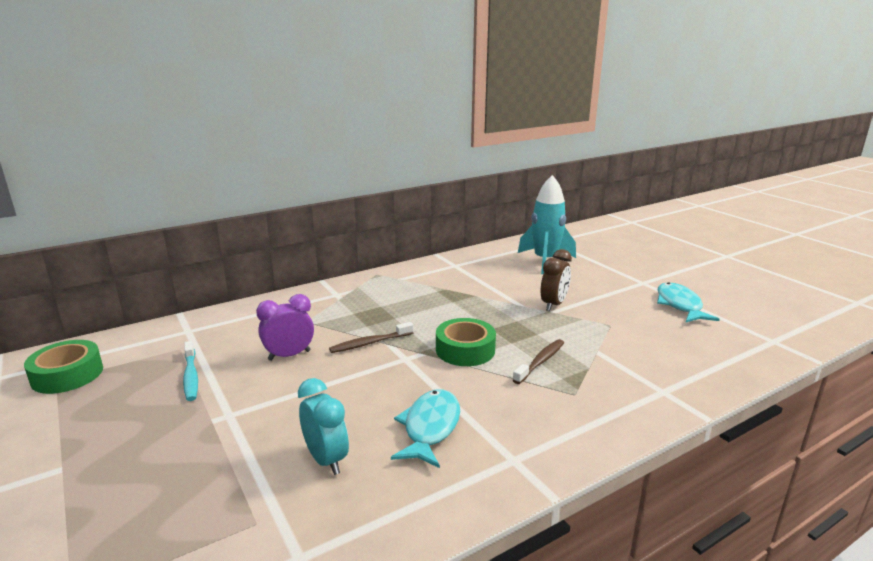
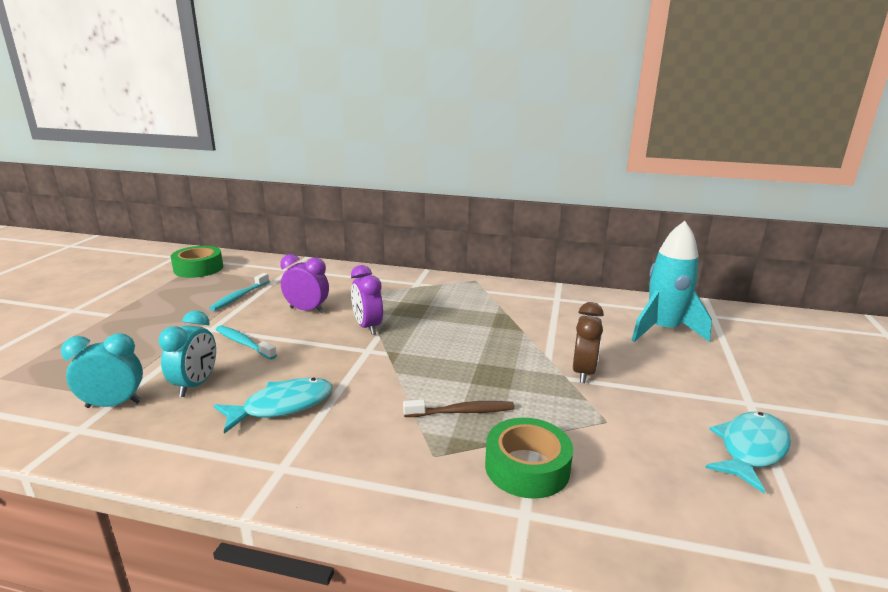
camera: 45 degrees right, 0 degrees up
(285, 521) = (113, 404): none -> turquoise clock
(292, 408) = (243, 343): none -> turquoise toothbrush
(370, 343) = (367, 327): brown toothbrush -> purple clock
(465, 350) = (421, 368): green tape -> green tape (527, 467)
(553, 304) = (583, 372): brown clock -> brown clock turned 60 degrees counterclockwise

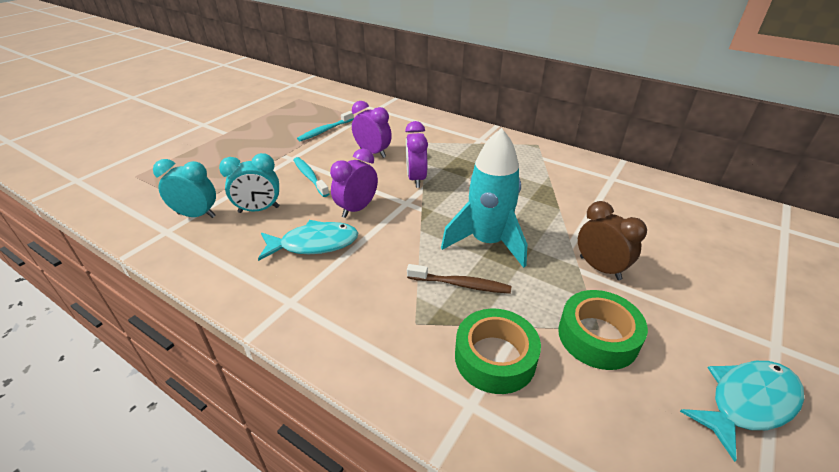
camera: 20 degrees right, 15 degrees up
(195, 385) = (259, 210): turquoise clock -> turquoise clock turned 45 degrees clockwise
(198, 268) = (305, 98): green tape -> green tape (597, 336)
(315, 364) = (357, 209): none -> purple clock
(583, 372) = (600, 268): brown clock -> brown clock turned 75 degrees counterclockwise
(663, 330) = (714, 236): turquoise rocket -> turquoise rocket (487, 242)

